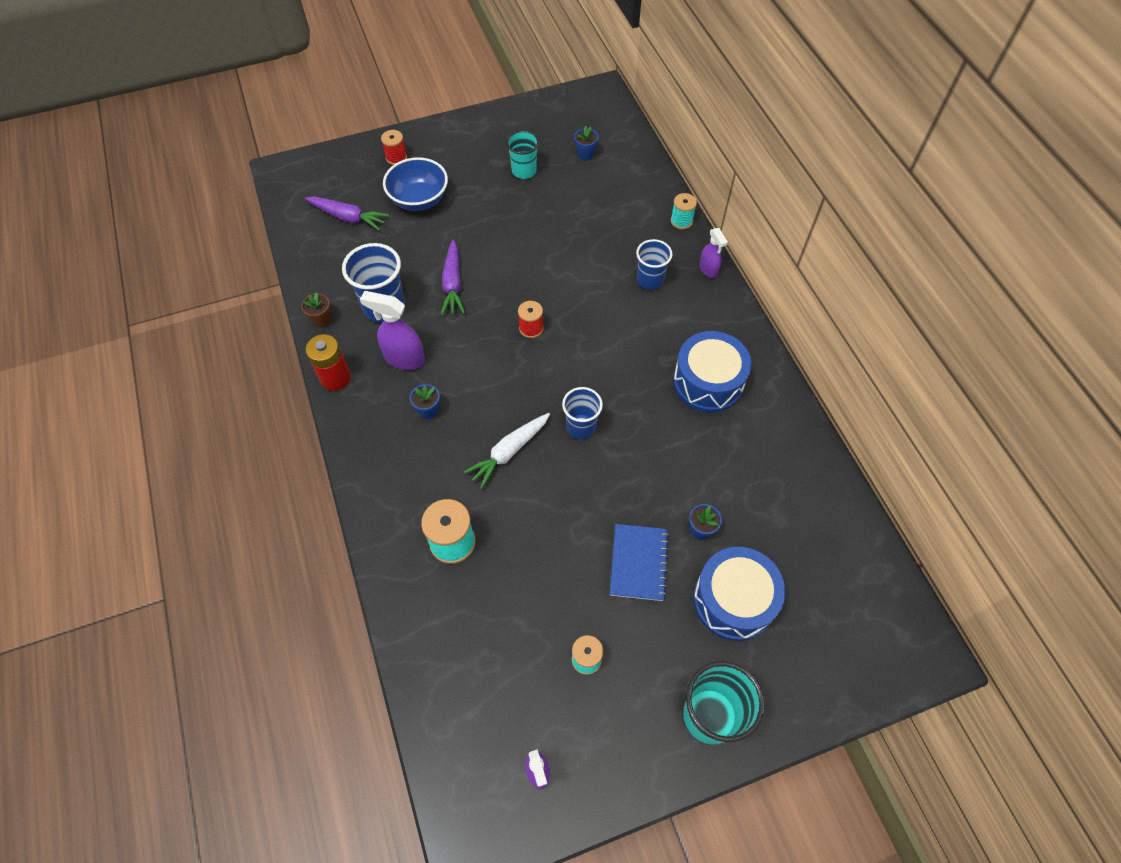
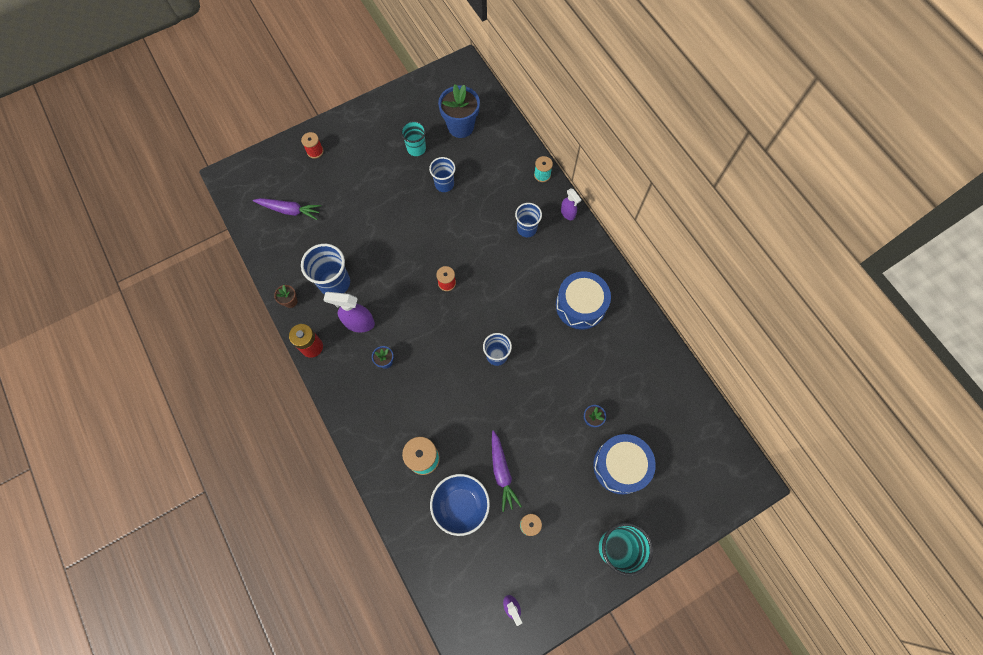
camera: 10 degrees left, 10 degrees up
(419, 200) = (341, 186): blue bowl -> blue bowl (461, 505)
(453, 284) = (382, 255): purple carrot -> purple carrot (502, 472)
(509, 452) = (449, 384): white carrot -> none
(551, 215) = (444, 184): none -> blue cup
(585, 154) = (460, 127): blue flower pot -> blue flower pot, size x2.13
(638, 563) = (553, 451): blue notebook -> none

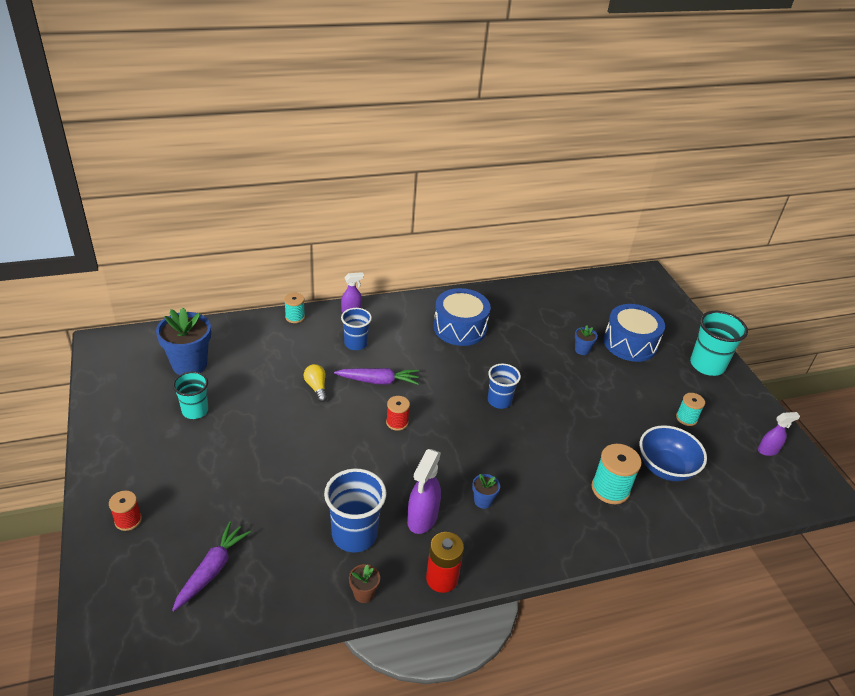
camera: 80 degrees left, 30 degrees down
(444, 184) = (262, 396): blue cup -> none
(466, 216) = (316, 387): none -> yellow light bulb
(502, 472) = (631, 426): purple carrot -> purple carrot (378, 381)

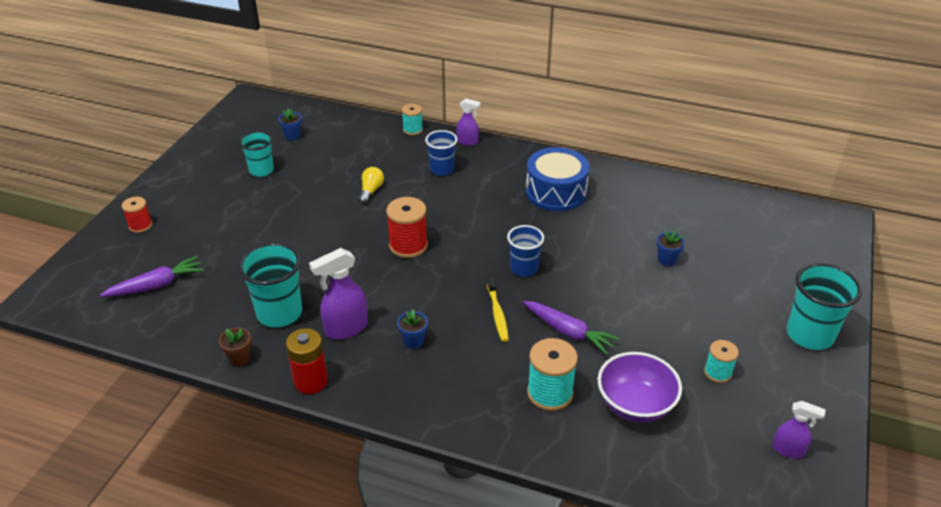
camera: 40 degrees right, 0 degrees up
(189, 365) = (292, 136): blue flower pot -> blue flower pot, size x0.47
(354, 535) = (279, 313): blue cup -> turquoise cup
(378, 381) = (428, 206): purple carrot -> purple carrot (568, 332)
(397, 422) = (408, 245): red spool -> red spool, size x1.64
(518, 446) = (497, 314): none -> yellow toothbrush
(630, 343) = (733, 275): blue drum -> none
(665, 467) = (635, 404): blue bowl -> purple bowl

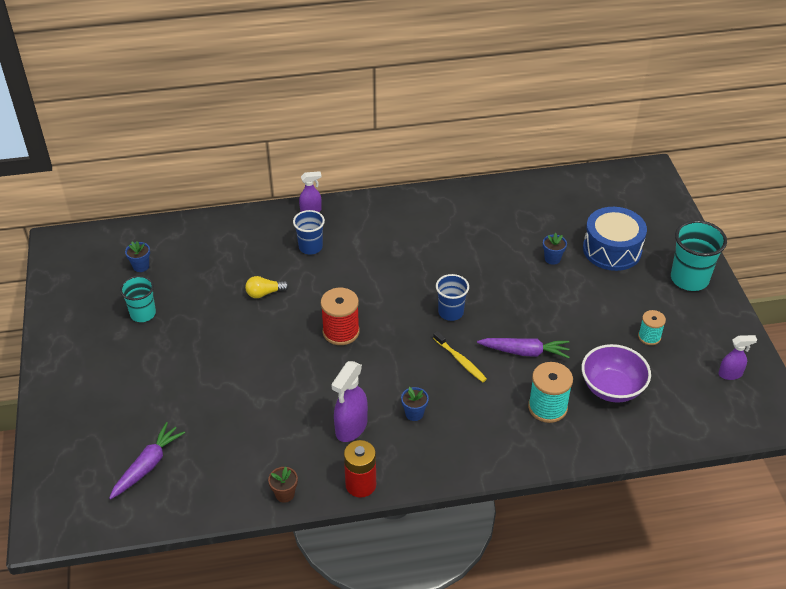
camera: 30 degrees left, 5 degrees up
(140, 225) = (75, 417): red spool -> none
(279, 313) = (283, 440): turquoise cup -> none
(371, 191) = (264, 293): yellow light bulb -> yellow light bulb turned 90 degrees counterclockwise
(413, 130) = (251, 217): turquoise spool -> none
(556, 192) = (423, 231): blue drum -> blue drum (612, 250)

